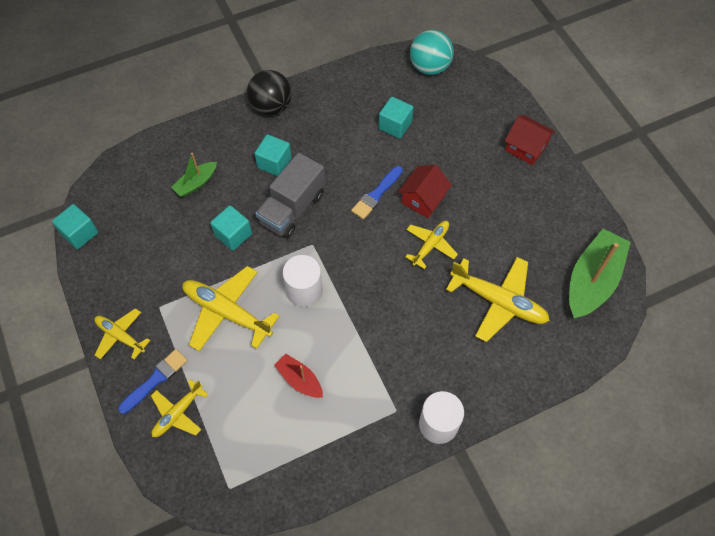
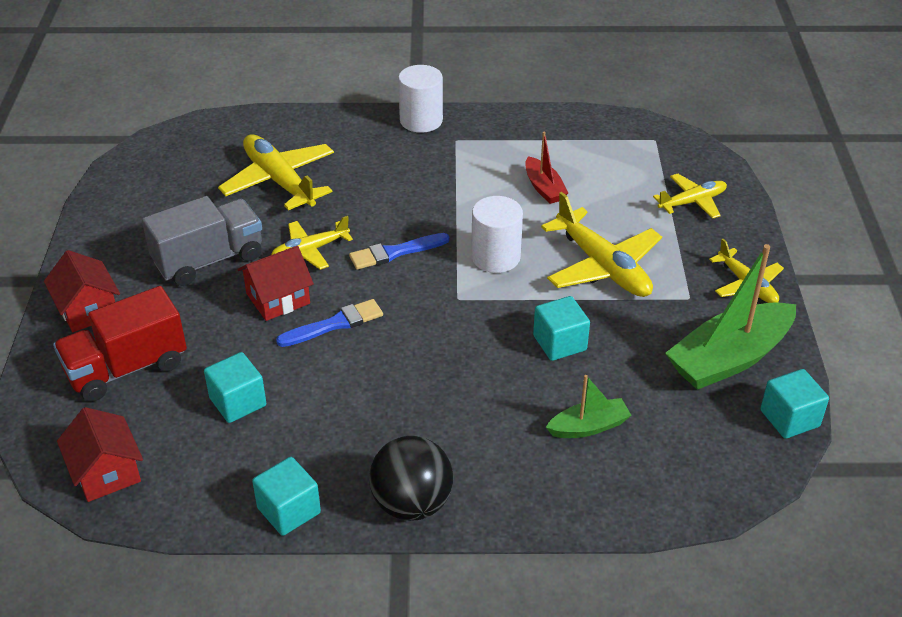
camera: 155 degrees left, 20 degrees down
(155, 380) = (711, 234): blue brush -> blue brush (395, 252)
(274, 163) = (454, 414): turquoise cube -> turquoise cube (289, 510)
(292, 208) = (461, 346): grey truck -> grey truck (209, 260)
(429, 67) = (106, 472): turquoise ball -> red house
(470, 121) = (127, 368): none -> red truck
(592, 280) = (162, 166): green boat -> green boat (729, 358)

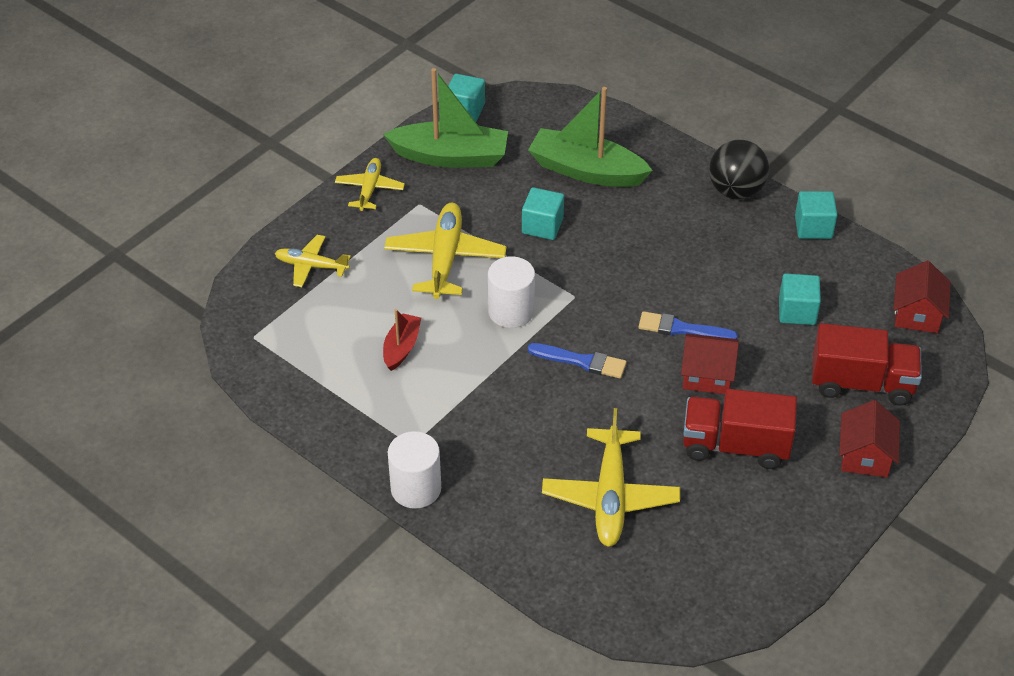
camera: 140 degrees left, 5 degrees up
(209, 260) = (735, 446): grey truck -> red truck
(310, 250) = (646, 404): yellow plane -> none
(588, 427) = (586, 171): green boat -> green boat, size x1.91

